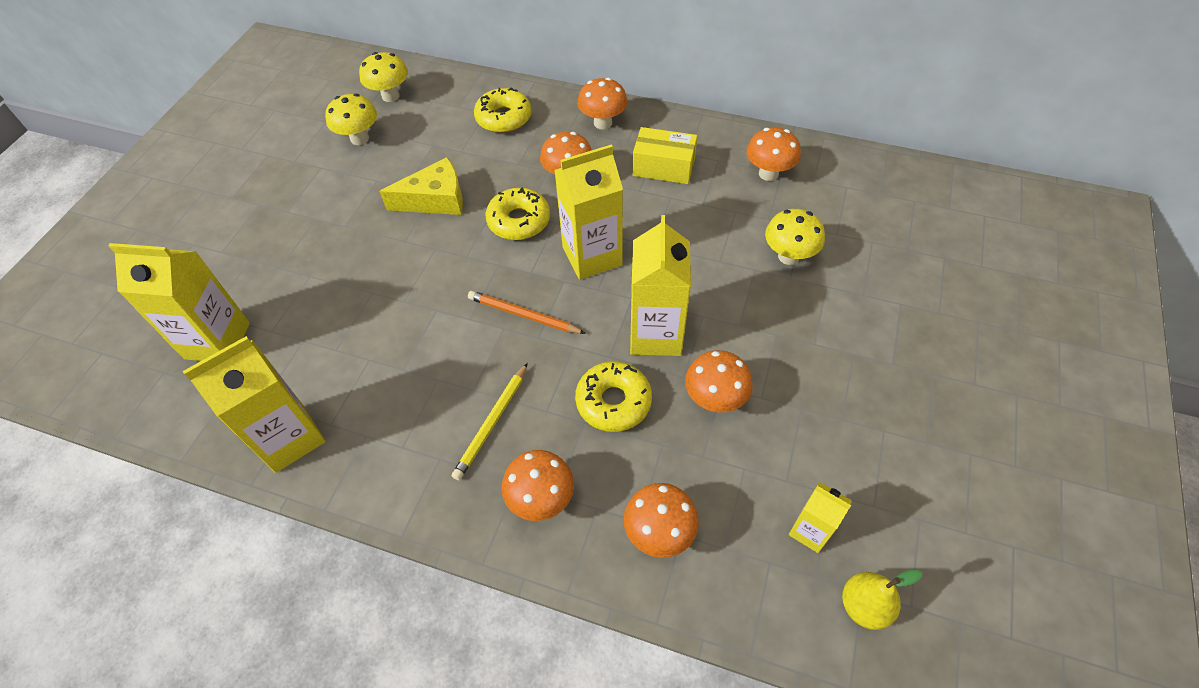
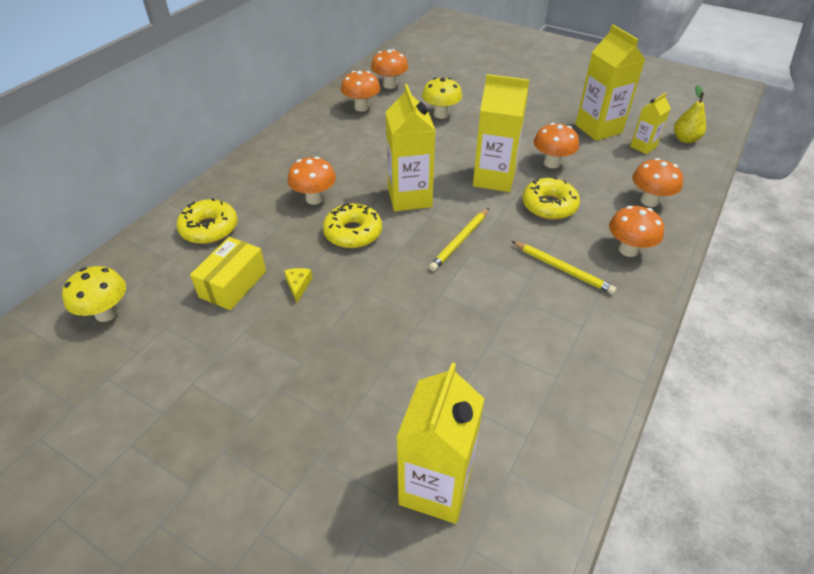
camera: 80 degrees left, 10 degrees down
(289, 438) = (570, 410): yellow carton -> yellow carton (598, 129)
(359, 138) = (164, 345): yellow mushroom -> none
(435, 199) = (298, 285): yellow cheese -> yellow cheese, size x0.46
(524, 315) = (460, 241): orange pencil -> yellow pencil
(603, 123) = (258, 171): orange mushroom -> orange mushroom (390, 85)
(663, 167) = (330, 149): yellow box -> yellow box (233, 284)

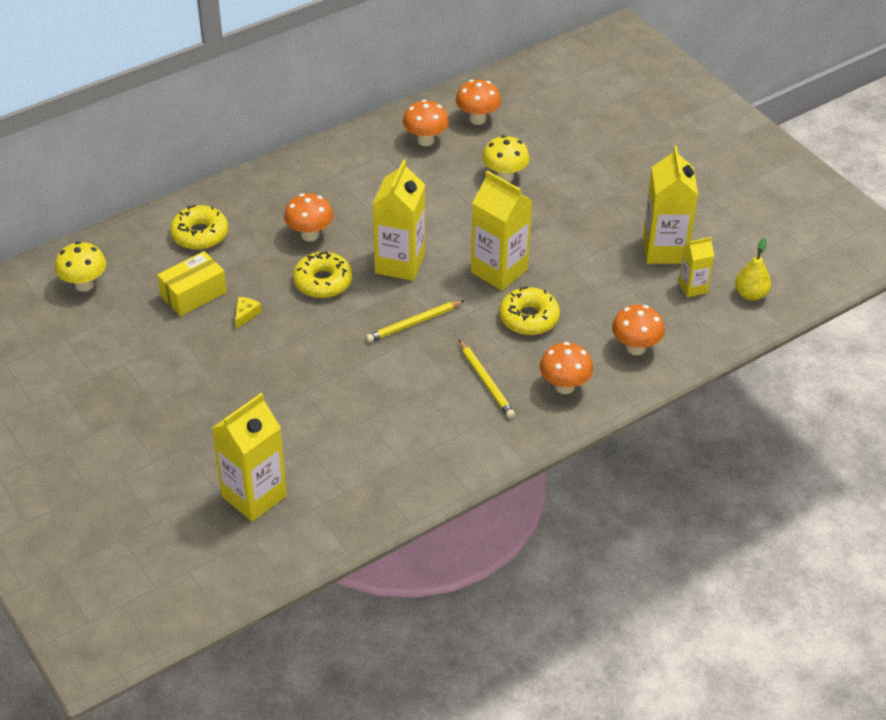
camera: 25 degrees right, 0 degrees up
(552, 163) = (574, 274): orange mushroom -> none

